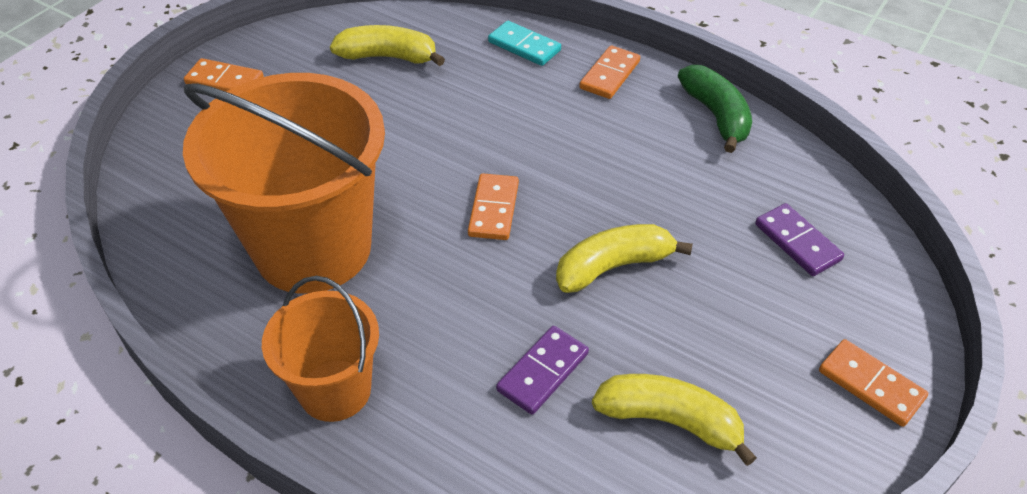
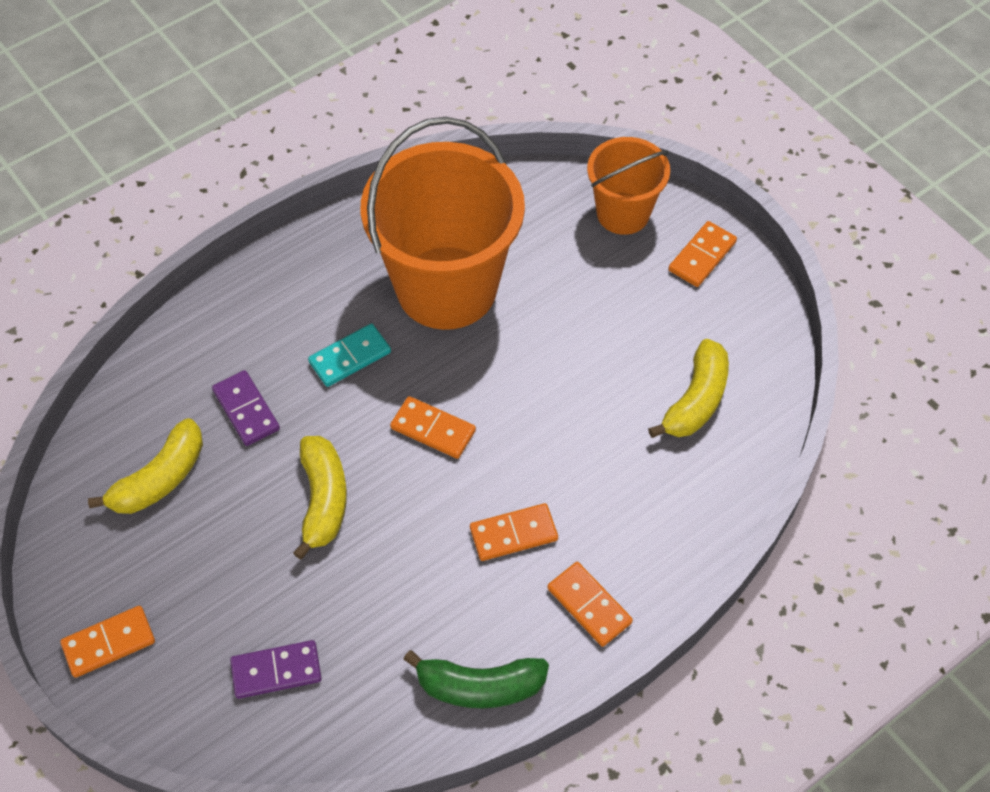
camera: 110 degrees right, 10 degrees up
(335, 390) = (299, 276): orange bucket -> orange bucket (623, 213)
(524, 46) = (672, 536): turquoise domino -> turquoise domino (350, 357)
(573, 130) = (513, 534): none -> orange domino

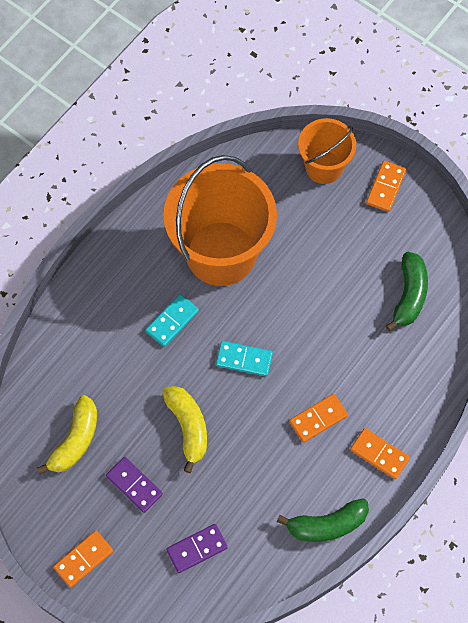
camera: 15 degrees left, 10 degrees up
(246, 410) = (115, 377): purple domino -> purple domino (134, 485)
(433, 429) = (244, 359): orange domino -> turquoise domino
(696, 400) = (409, 295): yellow banana -> green banana

